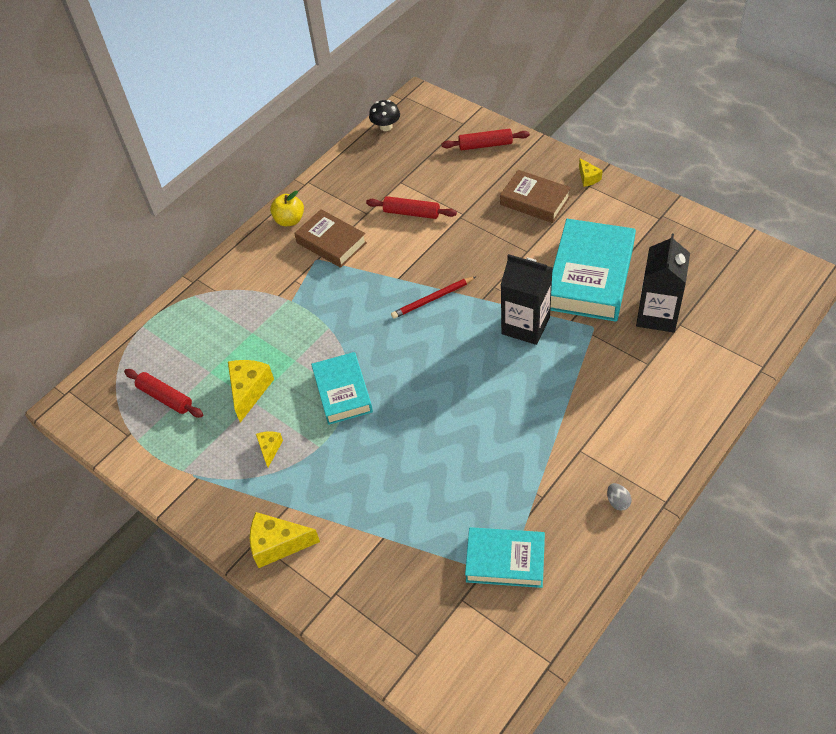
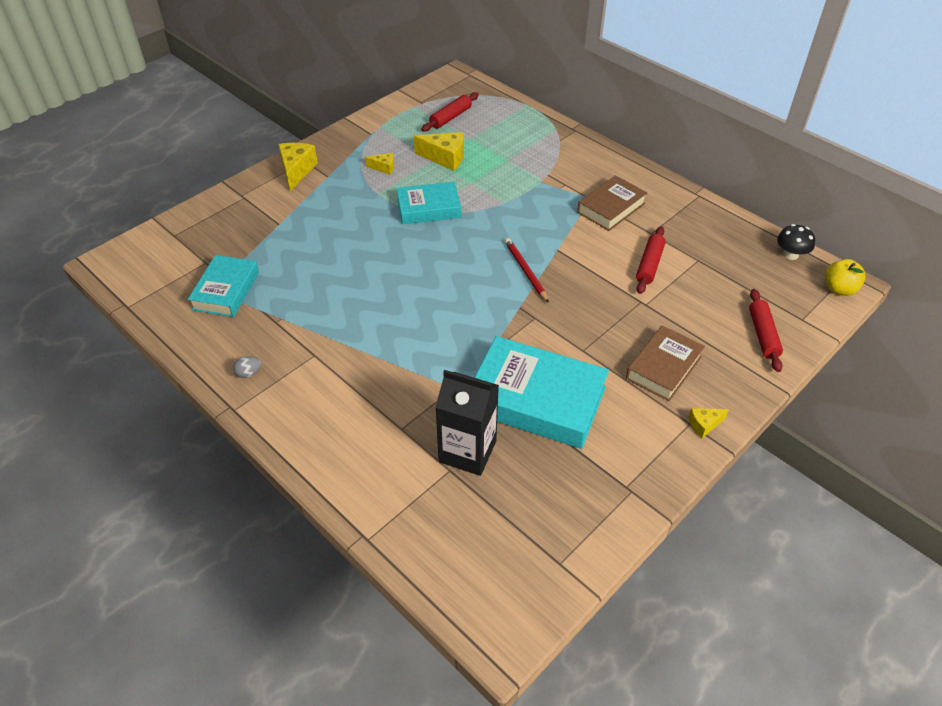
camera: 90 degrees right, 5 degrees down
(289, 220) = (644, 182): yellow apple -> yellow apple (839, 289)
(525, 325) = (477, 335): black carton -> none

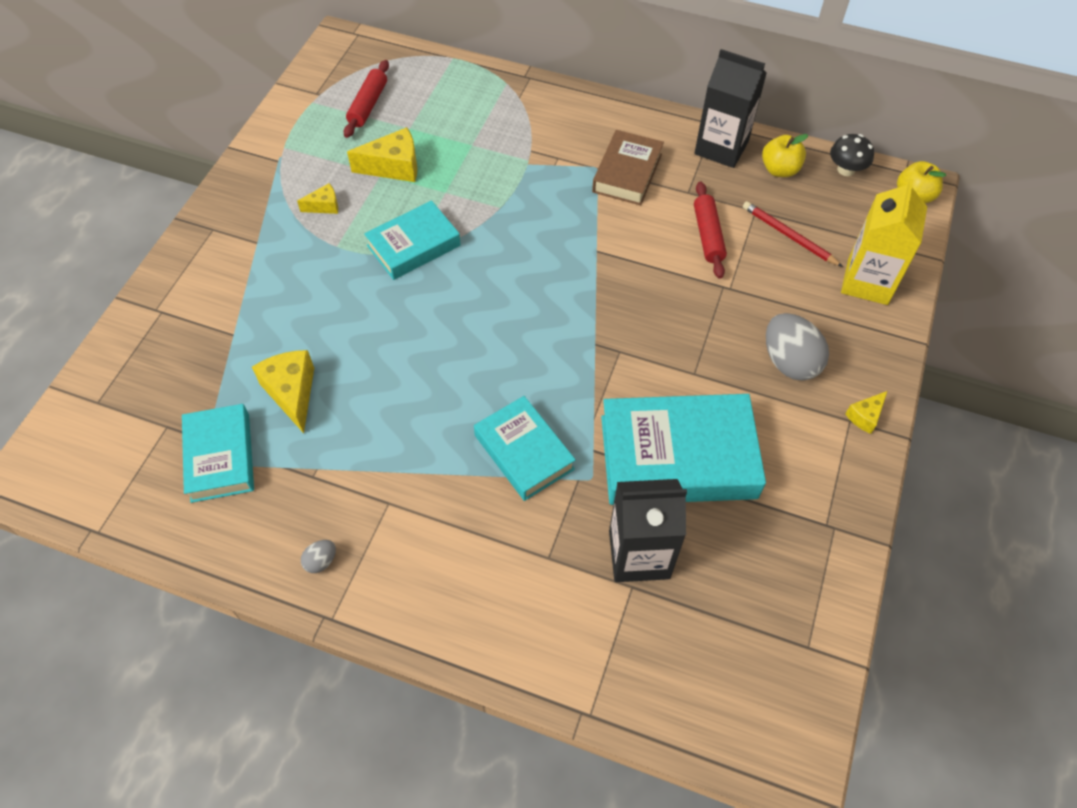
camera: 25 degrees left, 10 degrees up
(296, 171) = (211, 248): yellow cheese -> yellow cheese (292, 393)
(425, 357) = (524, 452): none -> turquoise book
(525, 271) = (576, 293): red pencil -> red pencil (788, 236)
(663, 367) = (789, 362): brown book -> grey egg
(695, 212) = (721, 147): none -> black carton
(734, 239) = (779, 170): none -> yellow apple
(762, 335) = (867, 282): red rolling pin -> yellow carton

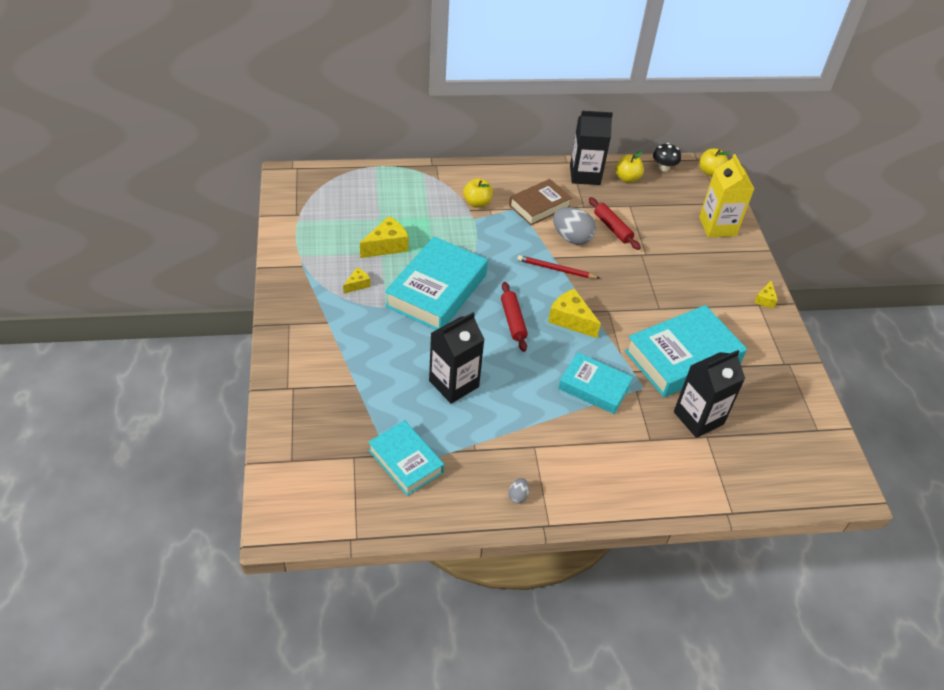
camera: 30 degrees left, 10 degrees down
(292, 393) = (423, 406): yellow cheese -> yellow cheese (570, 320)
(348, 378) = (454, 384): none -> black carton
(368, 105) = (339, 212): red rolling pin -> red rolling pin (513, 321)
(414, 246) = (437, 290): turquoise book -> turquoise book, size x1.64
(547, 144) = (477, 203): none -> yellow apple
(627, 173) = (539, 206): brown book -> brown book turned 60 degrees clockwise
(788, 236) = (658, 214): red pencil -> red pencil (556, 269)
(789, 362) = (706, 284): grey egg -> grey egg (572, 238)

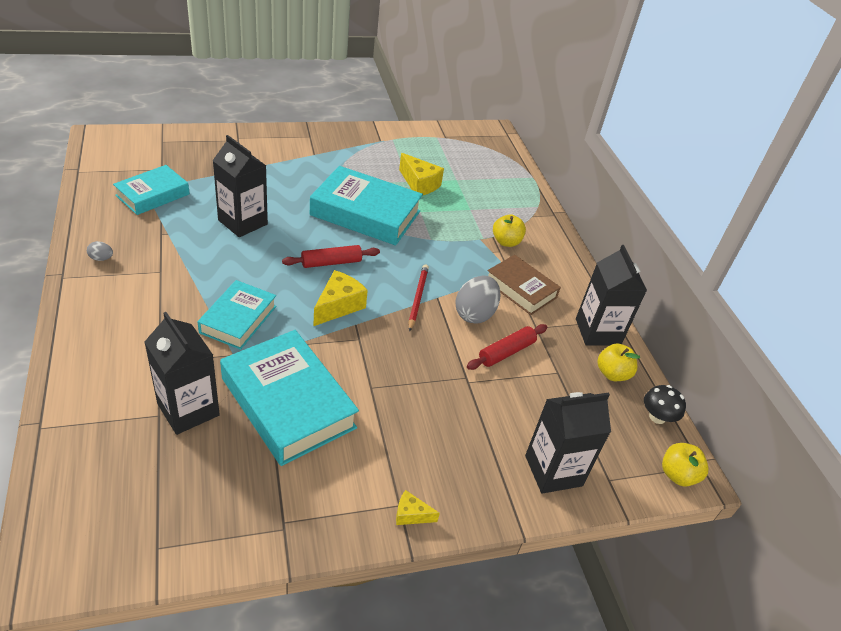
camera: 80 degrees right, 5 degrees down
(357, 285) = (363, 168): yellow cheese -> none
(717, 226) = (553, 470): yellow carton -> black carton

